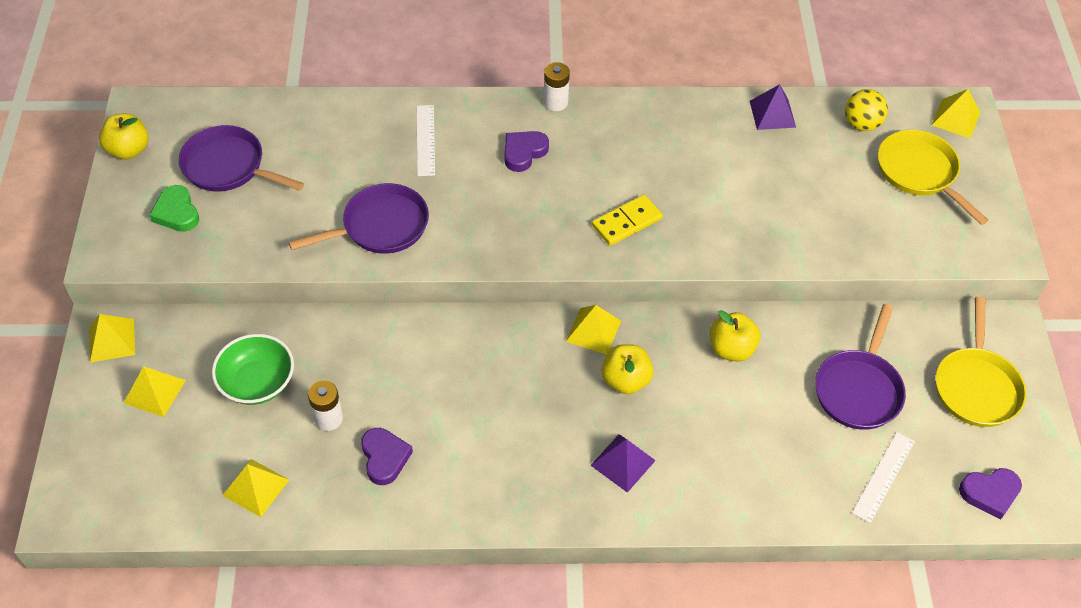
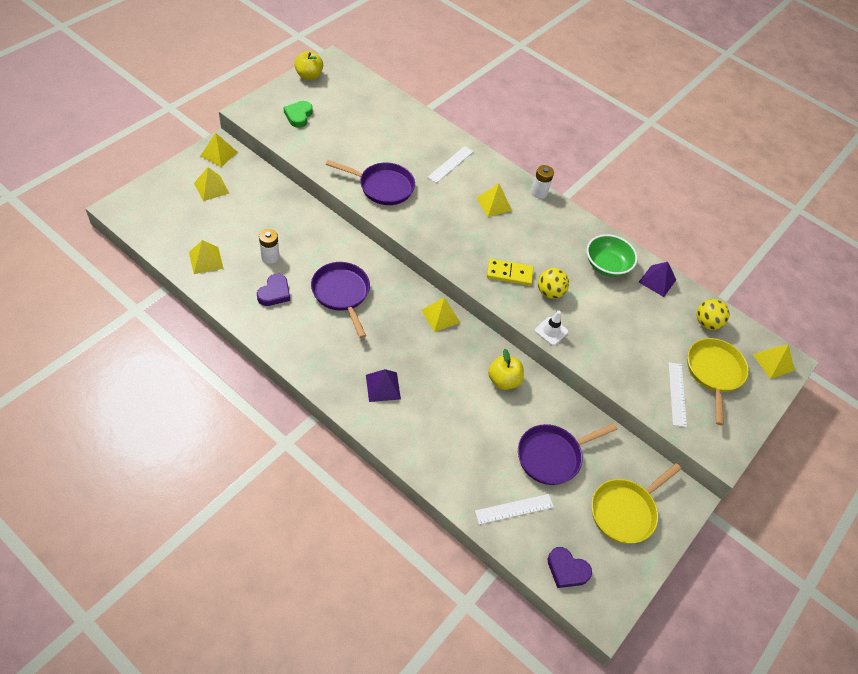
camera: 35 degrees right, 0 degrees up
(228, 167) = (344, 112): purple pan -> purple pan (342, 294)
(257, 382) = (258, 217): green bowl -> green bowl (607, 265)
(524, 152) = (494, 204): purple heart -> yellow pyramid
(625, 380) = (429, 351): yellow apple -> none
(688, 211) = (549, 292): none -> yellow ball
(734, 253) = (551, 331): none -> white traffic cone
(912, 223) = (677, 394): none -> white ruler

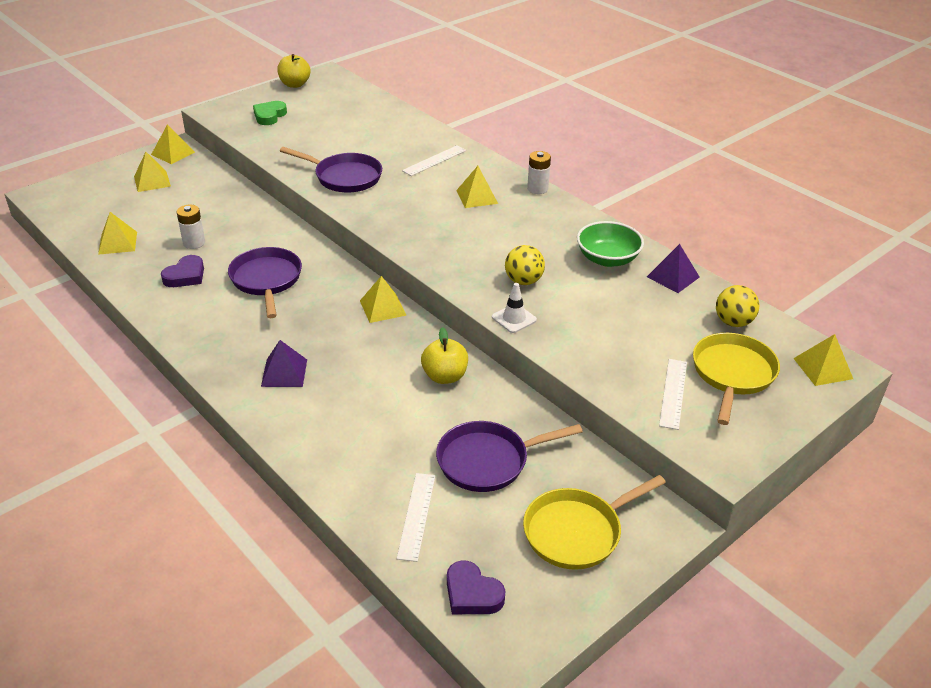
camera: 15 degrees right, 15 degrees down
(509, 273) = (476, 261): yellow domino -> none
(514, 509) = (417, 516): white ruler -> white ruler turned 75 degrees counterclockwise

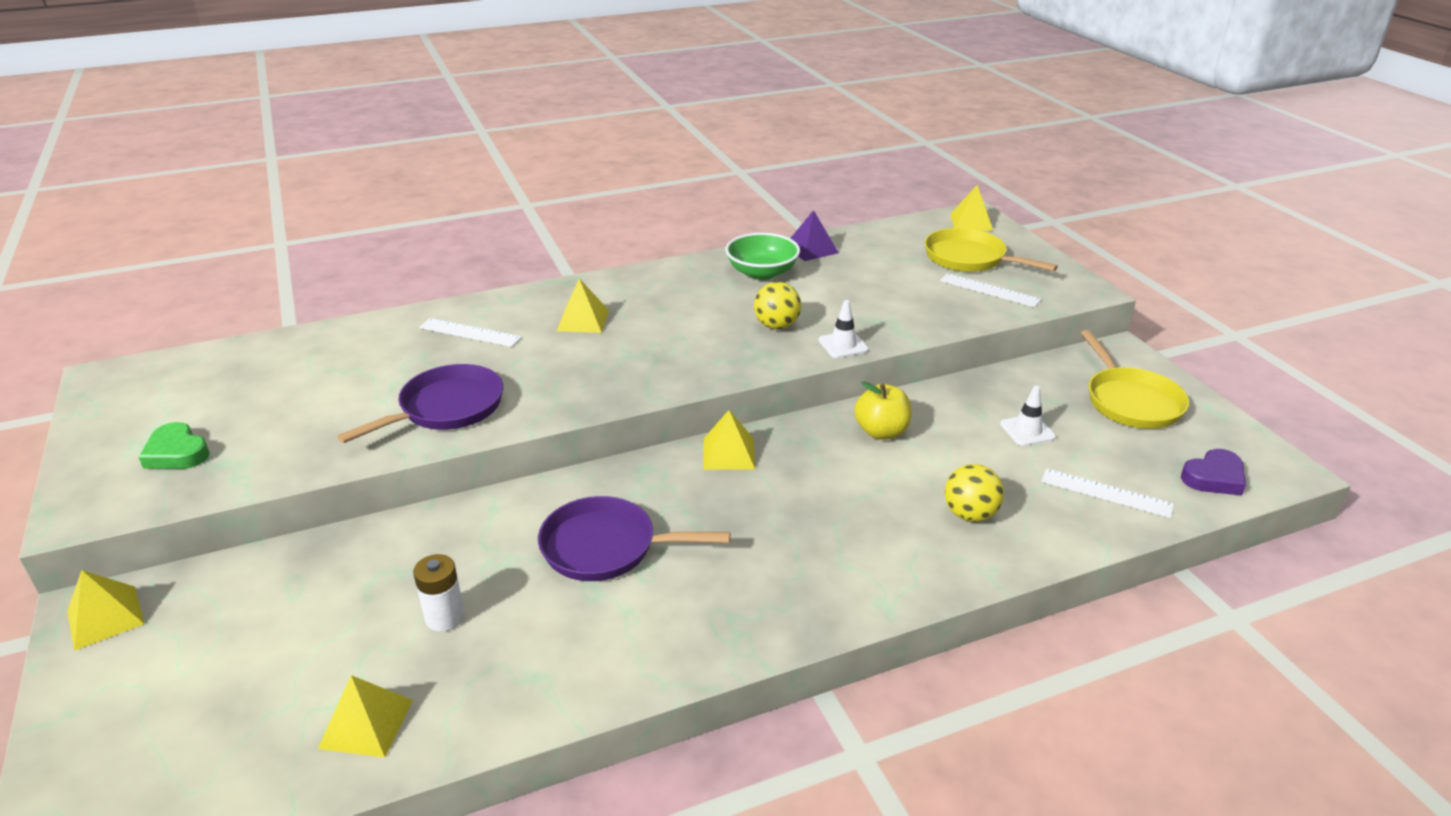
camera: 70 degrees left, 5 degrees down
(152, 181) = (183, 656): yellow pyramid -> none
(185, 276) = (537, 637): purple heart -> none
(284, 372) = (830, 558): purple pyramid -> none
(295, 84) = (98, 413): yellow apple -> none
(434, 160) = (470, 332): white ruler -> white ruler turned 45 degrees counterclockwise
(488, 461) = (1027, 431): purple pan -> white traffic cone
(537, 189) = (597, 280): white battery -> none
(733, 322) = (895, 240): yellow ball -> yellow ball (970, 514)

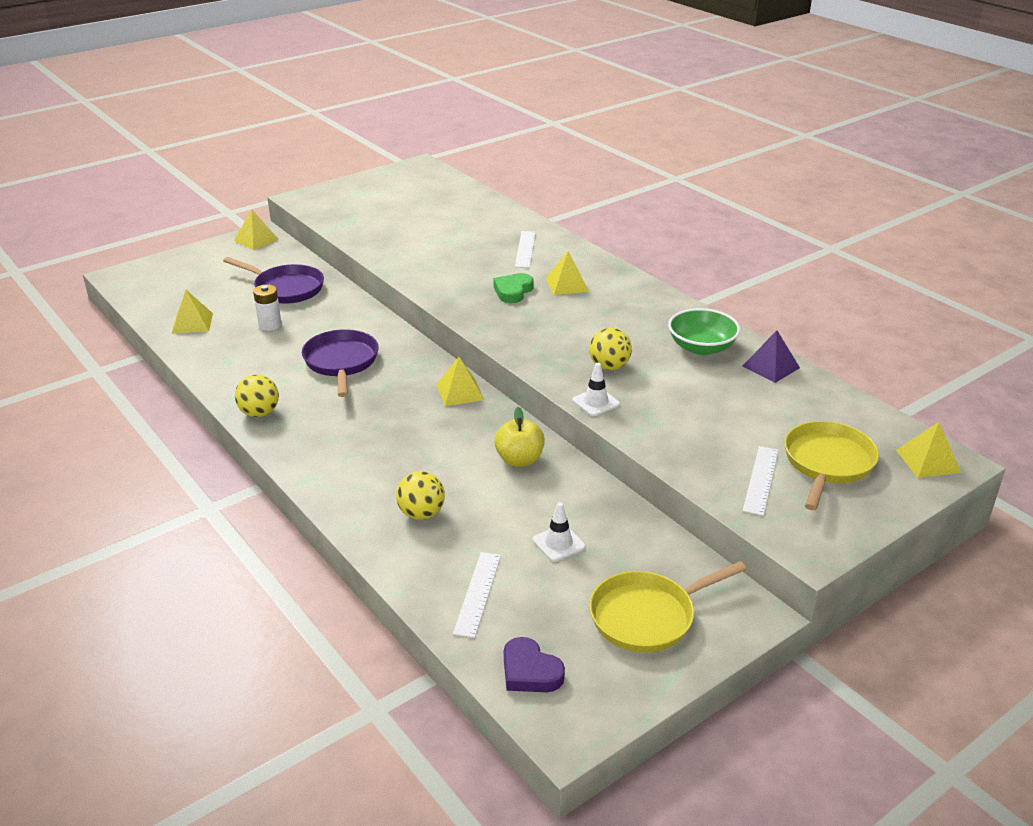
camera: 75 degrees right, 0 degrees up
(177, 453) = (357, 204): green heart -> green heart (513, 291)
(446, 408) = (429, 263): purple pan -> purple pan (285, 288)
(707, 645) = (259, 413): none -> yellow ball

